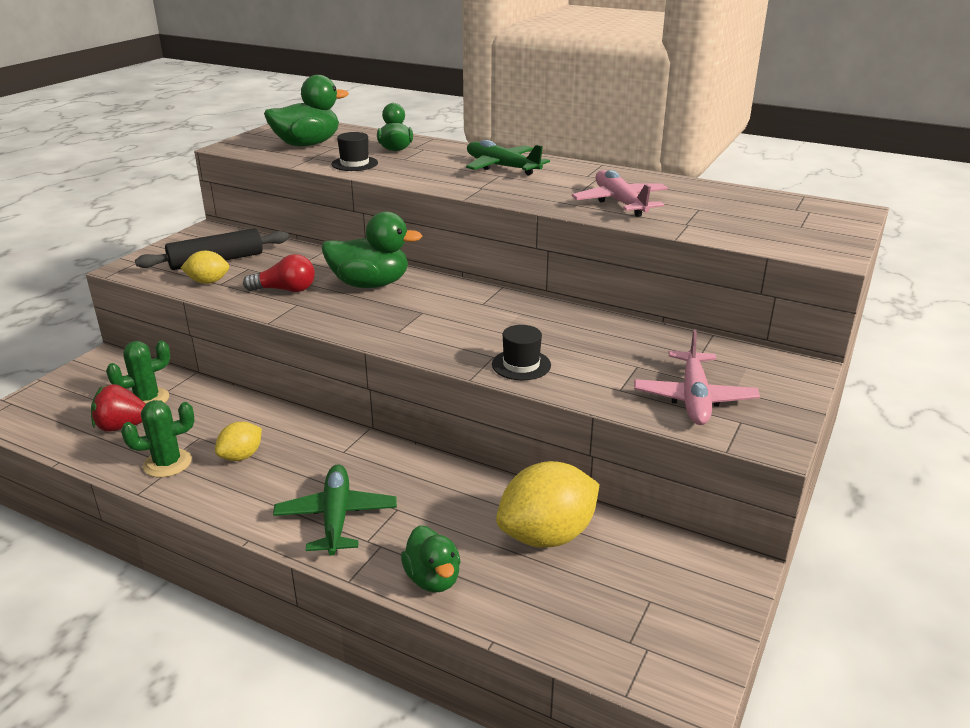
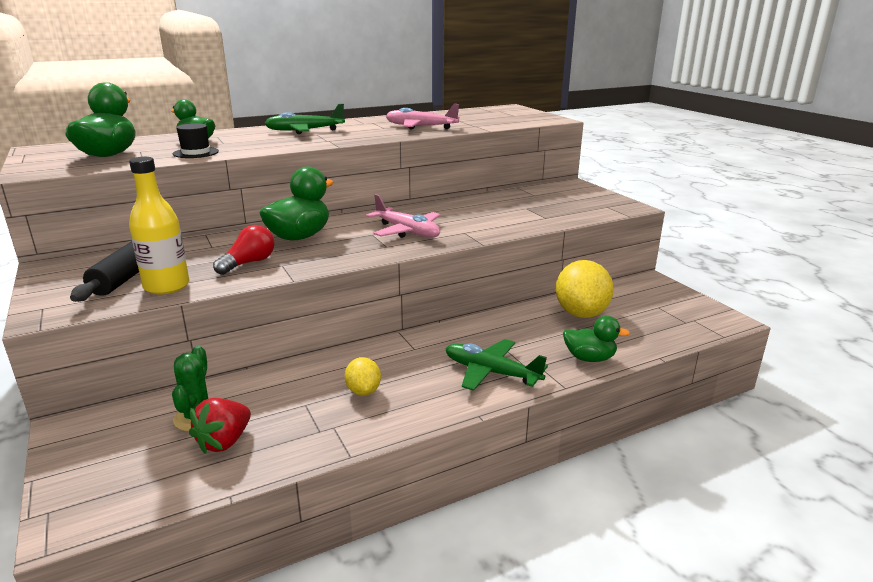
camera: 55 degrees left, 5 degrees down
(167, 463) = (324, 429): green cactus -> none
(208, 282) = (166, 286): yellow lemon -> yellow bottle
(521, 365) = (486, 229): black hat -> none
(694, 398) = (575, 207): pink plane -> pink plane (407, 232)

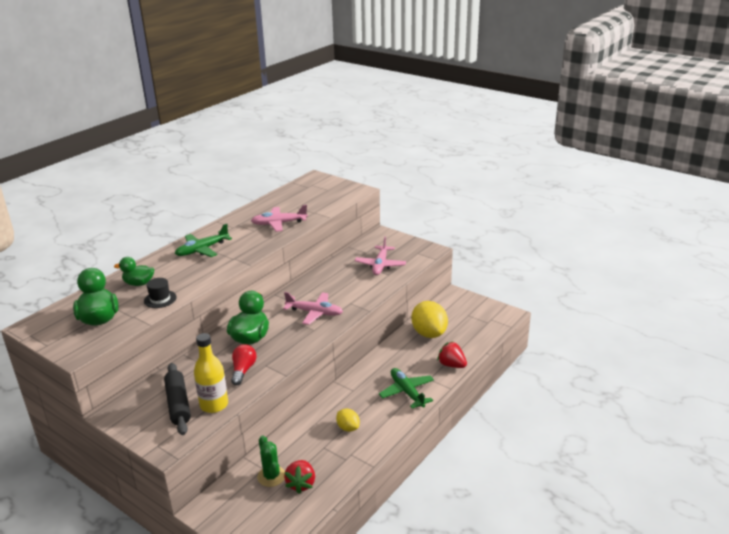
camera: 25 degrees left, 5 degrees up
(491, 372) = (407, 392): green plane -> green plane turned 60 degrees clockwise
(543, 208) = (380, 265): none -> pink plane
(589, 358) = (451, 365): green duck -> red strawberry

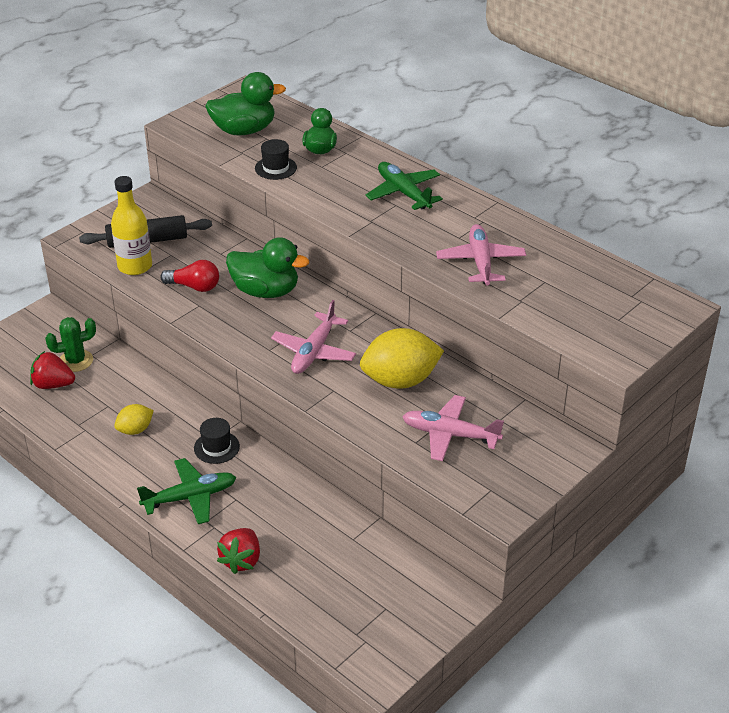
camera: 95 degrees right, 10 degrees up
(360, 387) = (216, 447): none -> black hat
(429, 333) = (336, 543): yellow lemon -> yellow lemon (400, 381)
(451, 365) = (241, 560): red strawberry -> red strawberry turned 150 degrees clockwise

